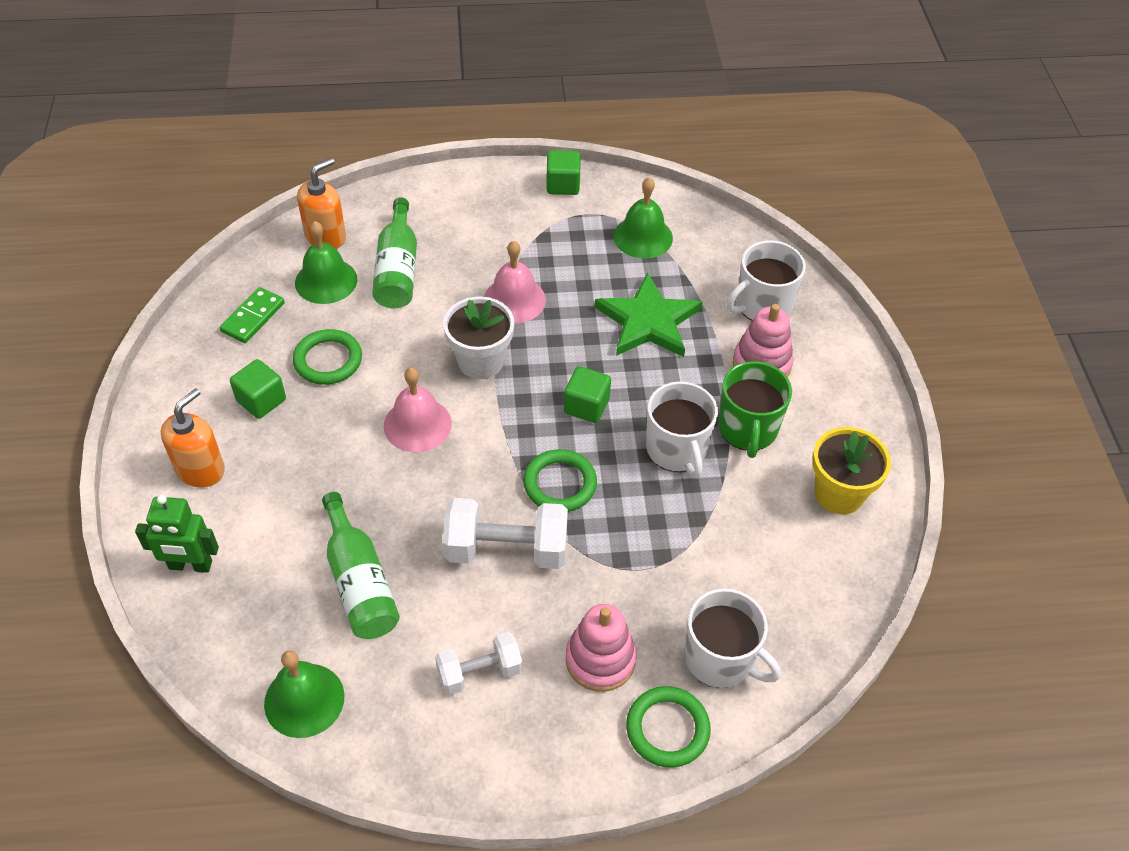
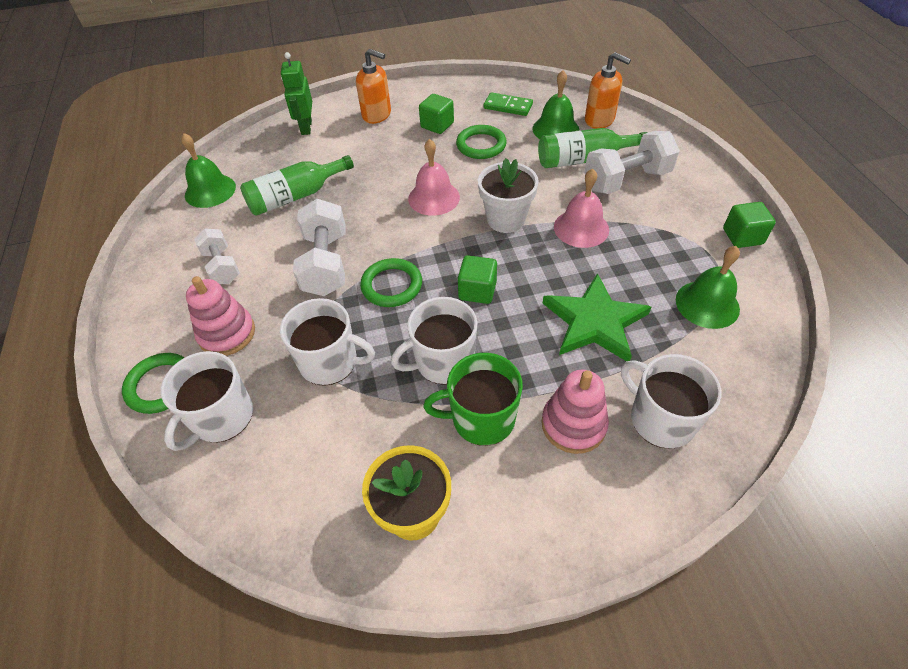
camera: 85 degrees right, 0 degrees up
(448, 243) = (626, 180): none -> white dumbbell
(661, 551) = (330, 362): none -> white mug

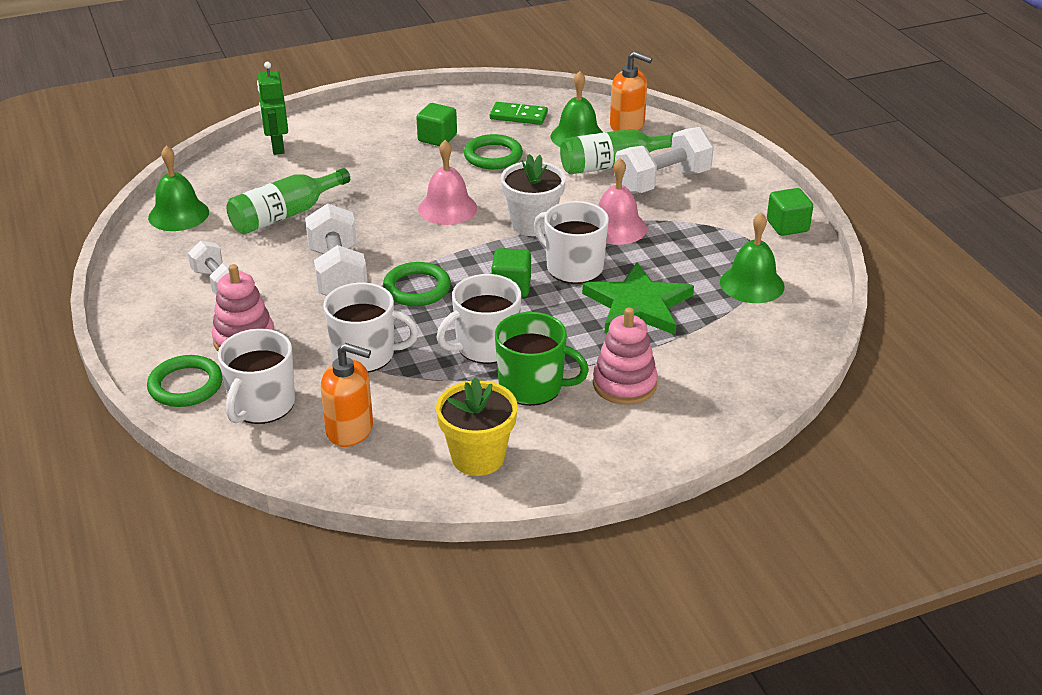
camera: 10 degrees left, 15 degrees down
(377, 115) = (361, 130): orange soap dispenser -> orange soap dispenser (350, 430)
(481, 418) = (532, 386): green mug -> green mug turned 150 degrees counterclockwise
(660, 419) = (709, 374): white mug -> white mug (573, 267)

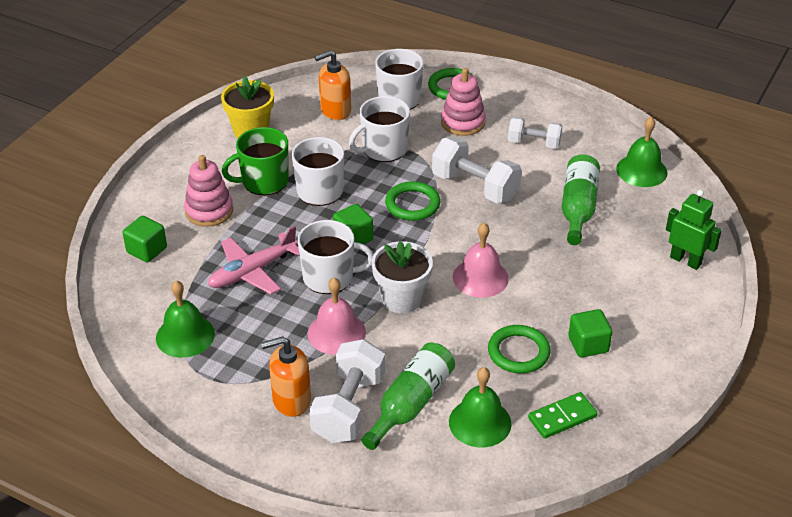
camera: 140 degrees right, 5 degrees up
(627, 126) = (453, 468): orange soap dispenser -> orange soap dispenser (291, 400)
(638, 305) = (253, 271): green star -> pink plane
(787, 226) = (199, 416): green cube -> green cube (147, 250)

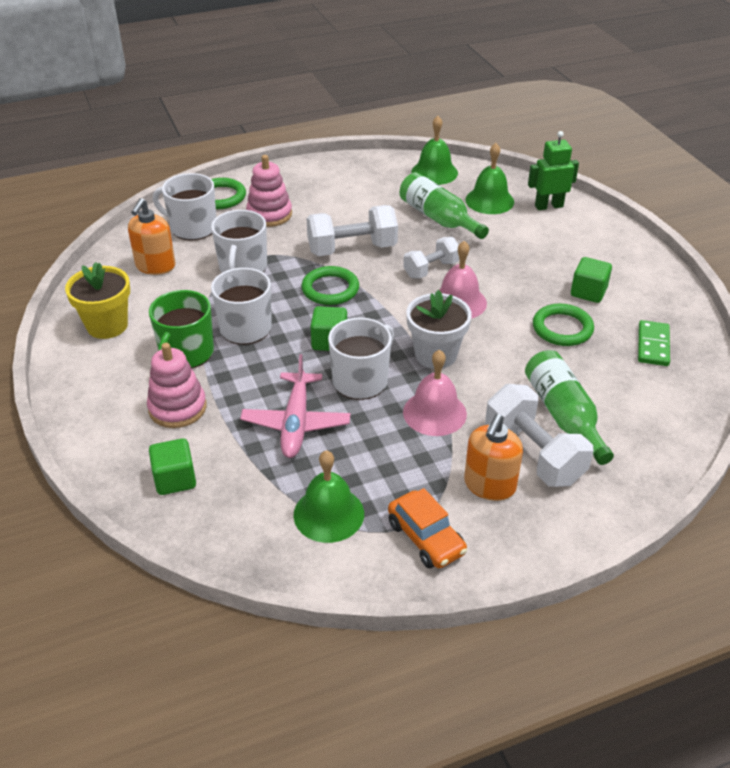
camera: 50 degrees left, 0 degrees up
(208, 394) = (426, 538): none -> orange car
(480, 422) = (620, 389): green bell -> green bell (489, 200)
(534, 143) = (341, 197): white dumbbell -> white dumbbell (431, 269)

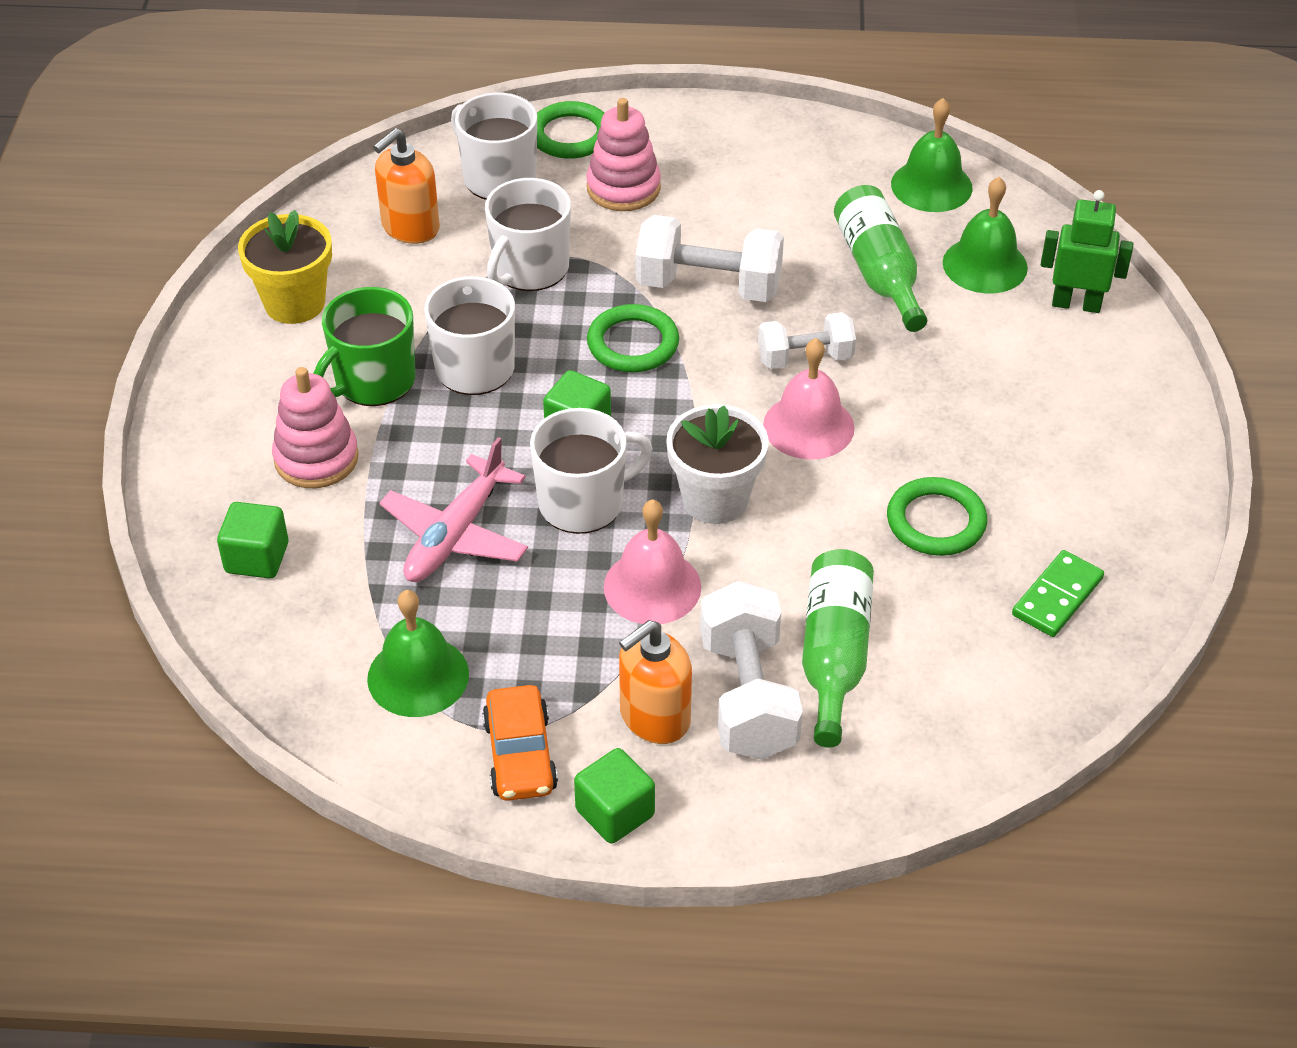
camera: 25 degrees right, 5 degrees up
(588, 292) = (1024, 476): green cube -> green cube (615, 813)

